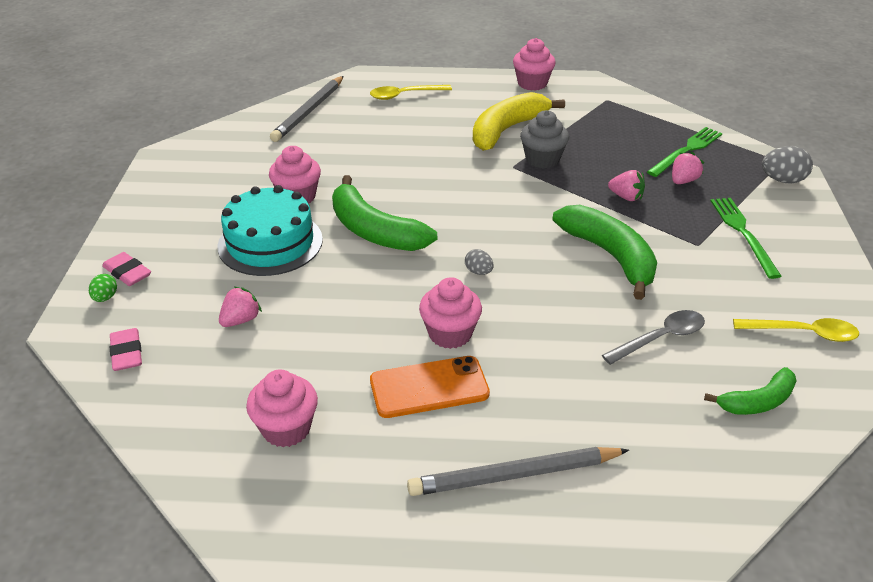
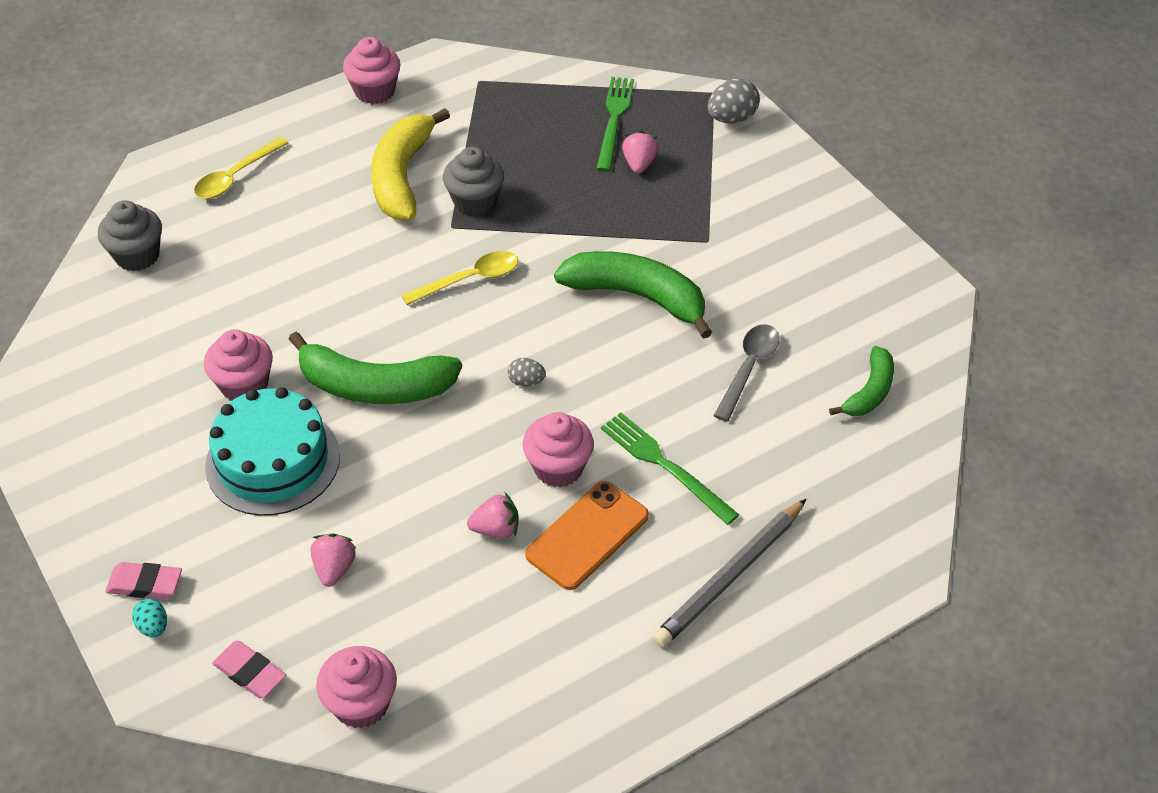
camera: 35 degrees left, 10 degrees up
(105, 298) = (153, 627): green egg -> turquoise egg
(286, 429) = (494, 653): pink cupcake -> pink cupcake (361, 704)
(309, 111) = (137, 256): grey pencil -> grey cupcake
(626, 197) = (598, 213): pink strawberry -> pink strawberry (496, 529)
(743, 233) = (739, 206): green fork -> green fork (664, 465)
(803, 333) = (861, 298): yellow spoon -> yellow spoon (470, 279)

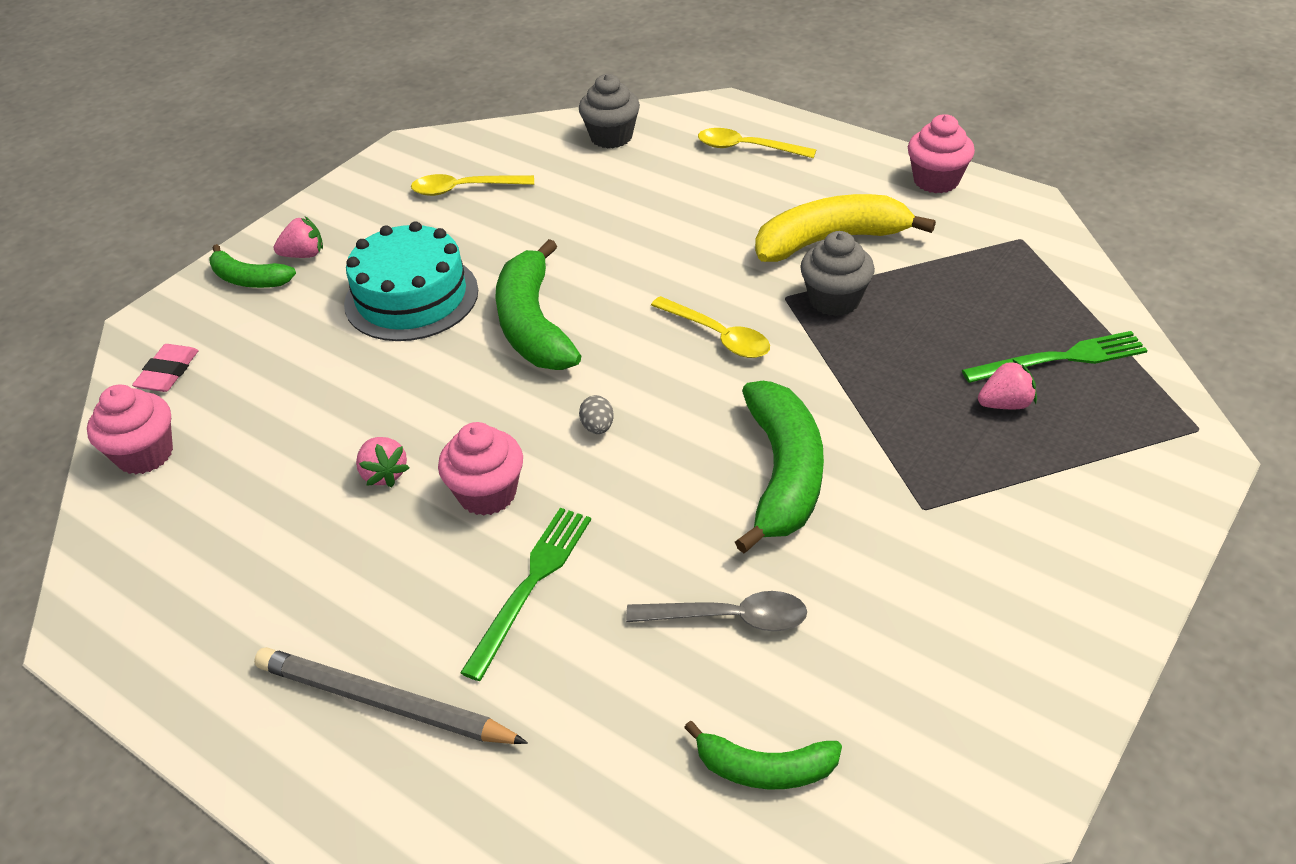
camera: 70 degrees right, 5 degrees down
(130, 383) = (464, 189): none -> yellow spoon
(145, 584) = (249, 279): pink eraser -> green banana
(153, 627) = (205, 301): turquoise egg -> none
(244, 385) = (493, 248): pink cupcake -> none
(334, 568) = (298, 380): pink strawberry -> pink strawberry (304, 255)
(587, 535) = (401, 550): orange phone -> none
(731, 118) = (1168, 461): grey egg -> none

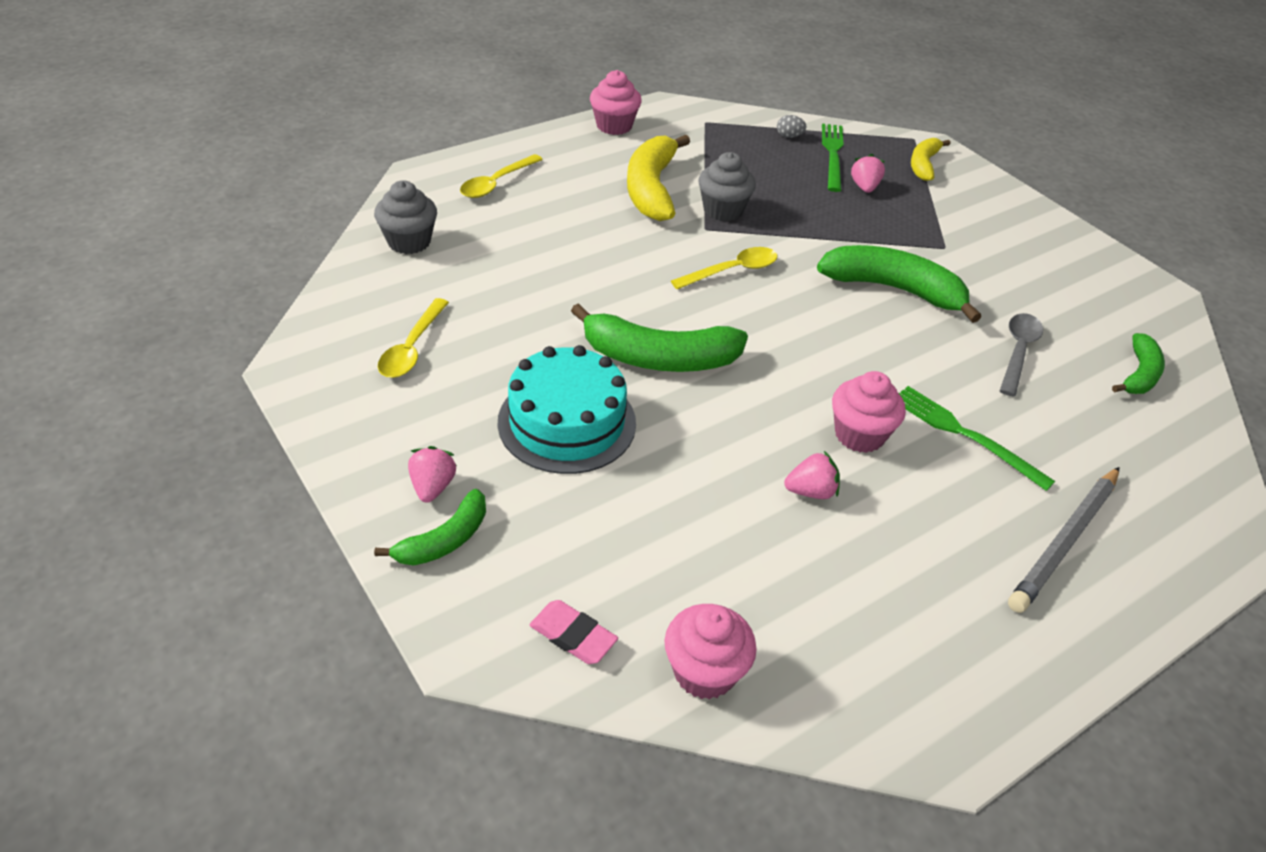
camera: 75 degrees left, 0 degrees up
(597, 427) = (807, 357): grey egg -> grey egg (789, 136)
(1131, 452) = (923, 165): none -> yellow banana

